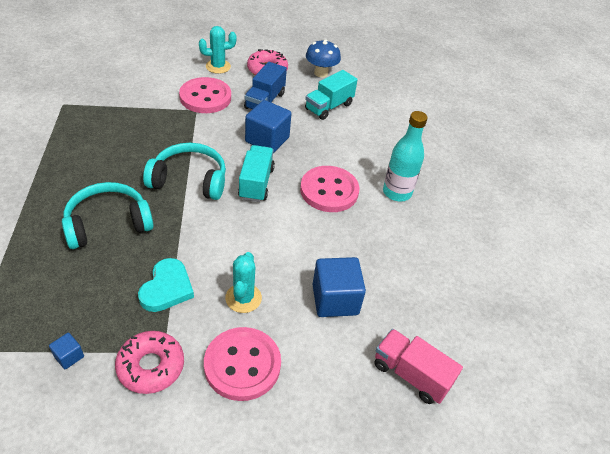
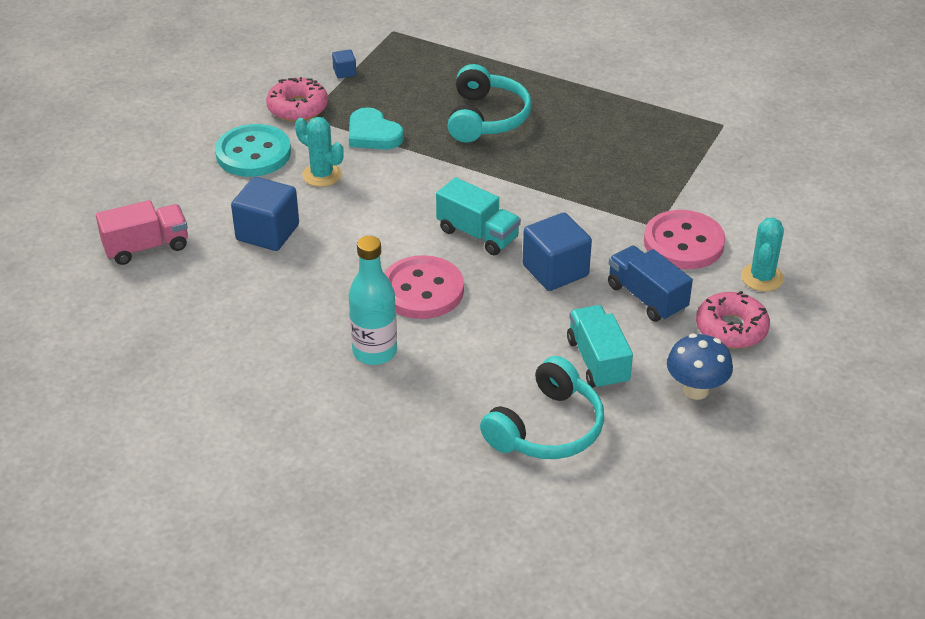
camera: 125 degrees right, 5 degrees down
(189, 180) = (517, 185): turquoise headphones -> turquoise headphones (546, 428)
(242, 365) = (253, 153): pink button -> turquoise button

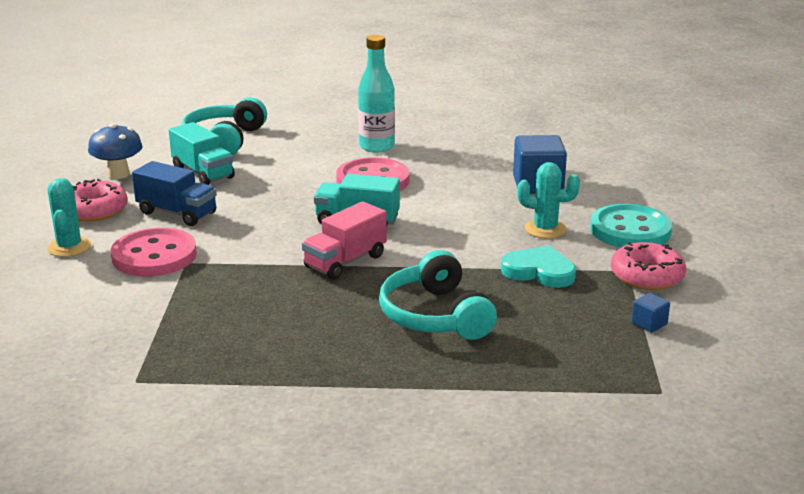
camera: 155 degrees right, 15 degrees down
(146, 247) = (617, 159): pink truck -> pink truck (345, 261)
(555, 270) = (269, 213): blue cube -> none

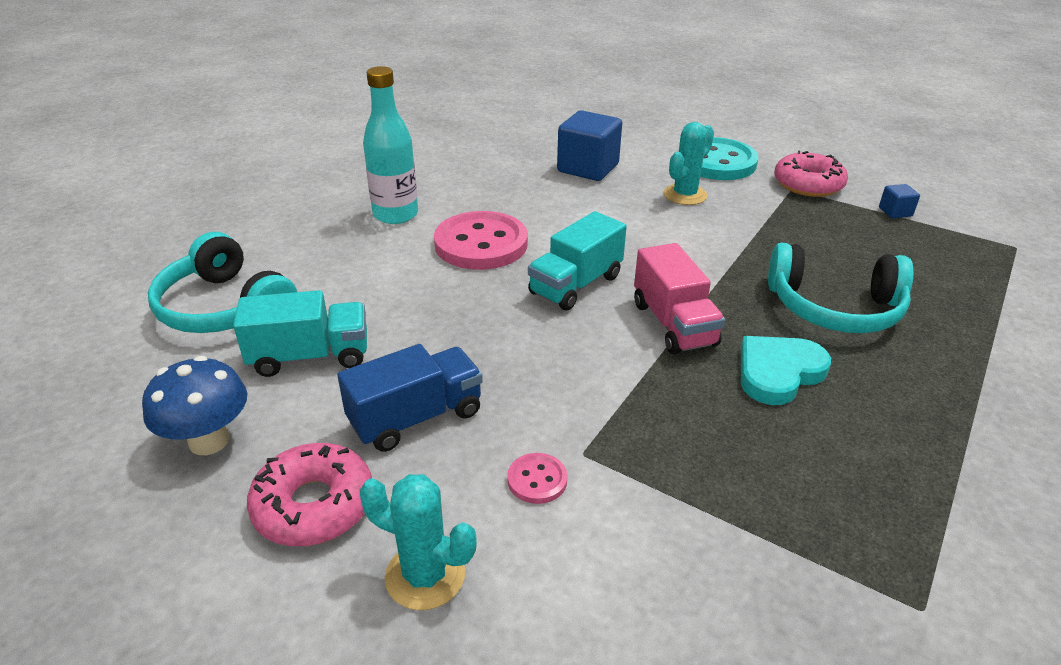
camera: 60 degrees left, 10 degrees up
(154, 256) = (537, 480): pink button -> pink button, size x0.44
(539, 271) = (770, 225): turquoise heart -> turquoise heart (778, 372)

